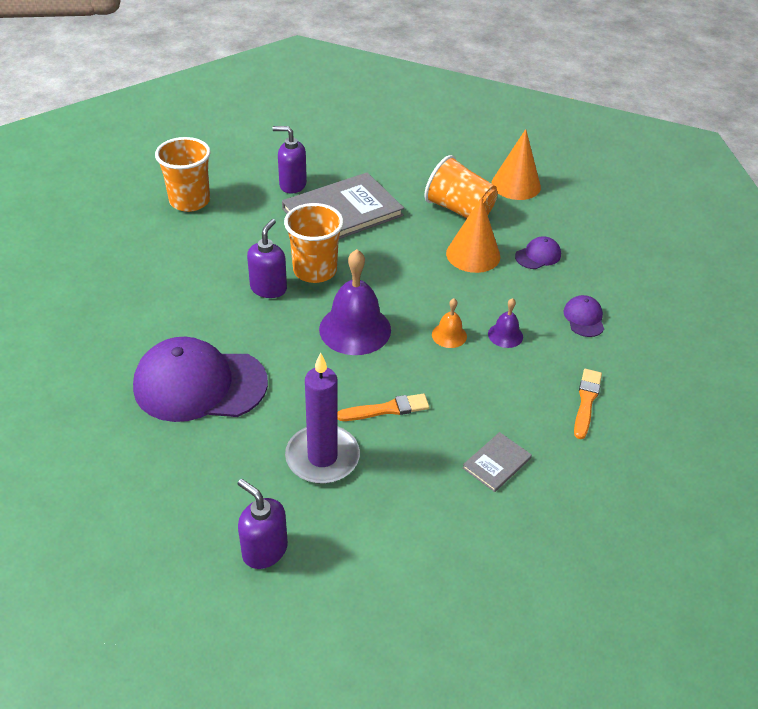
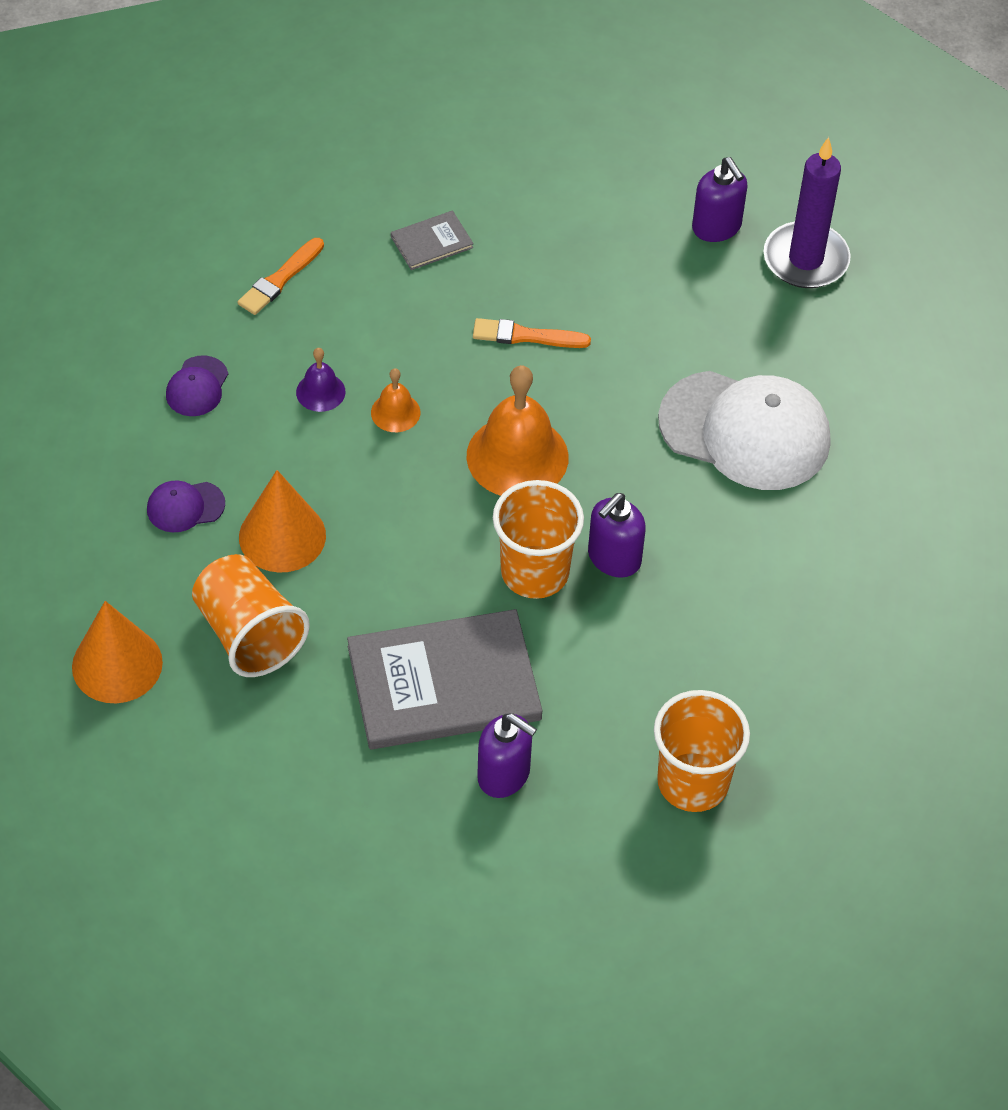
camera: 160 degrees left, 10 degrees up
(199, 384) = (745, 431): purple cap -> white cap
(322, 457) = (624, 301): purple candle -> purple candle (805, 259)
(355, 329) = (517, 456): purple bell -> orange bell

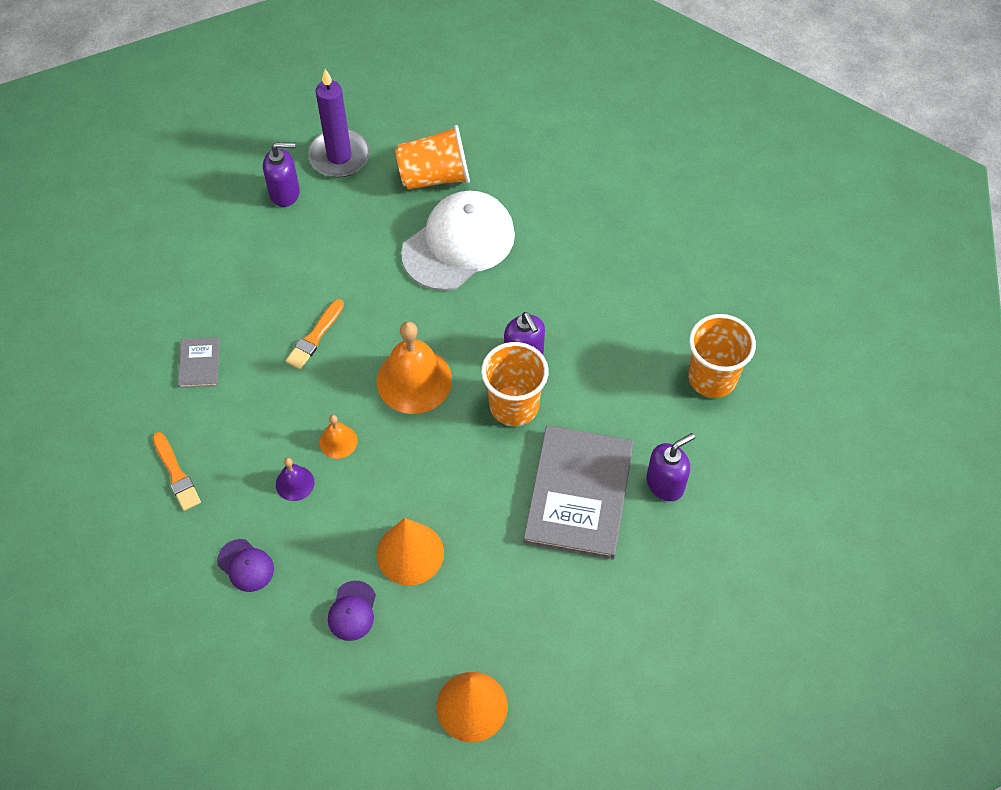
camera: 65 degrees left, 5 degrees up
(249, 634) = (485, 605): orange cup -> orange cup (434, 176)

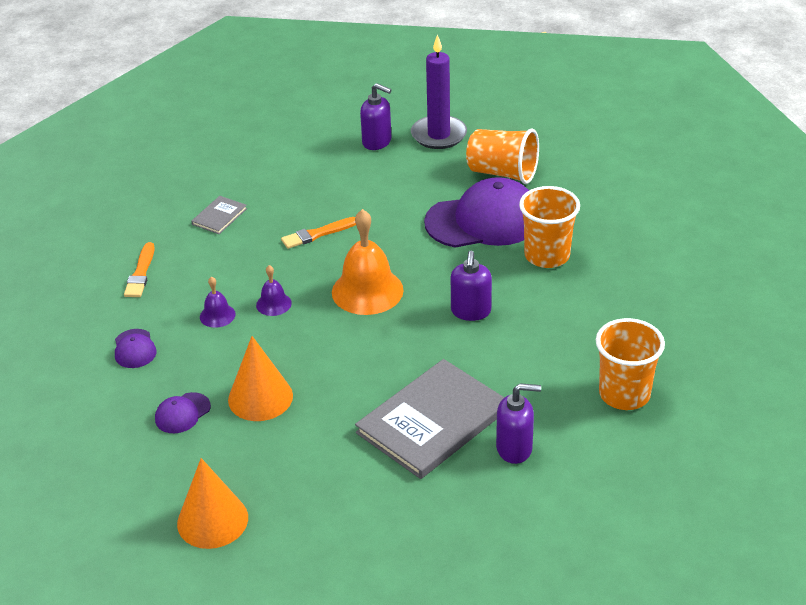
camera: 35 degrees right, 20 degrees down
(338, 441) = (273, 304): orange bell -> purple bell
(459, 243) = (483, 221): white cap -> purple cap
(514, 406) = (432, 340): orange cup -> orange cup (547, 256)

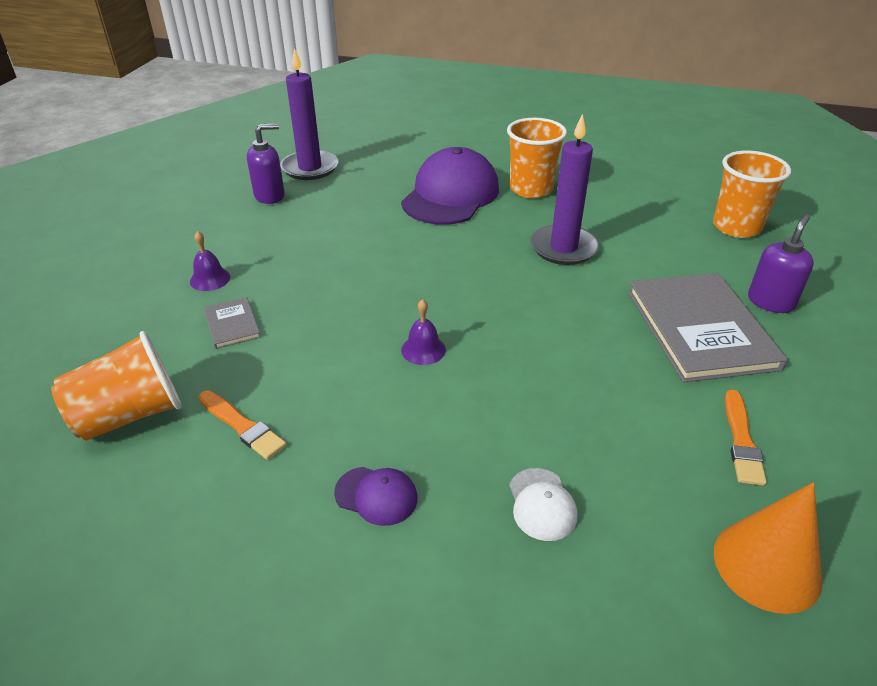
camera: 55 degrees left, 0 degrees up
(182, 413) = (542, 504): purple cap -> white cap
(217, 315) = (394, 397): purple bell -> purple bell (210, 279)
(260, 397) = (569, 425): orange cone -> none
(317, 234) = (351, 278): orange brush -> orange brush (741, 440)
(367, 291) = (472, 286): orange bell -> none
(471, 311) = (563, 248): purple soap dispenser -> purple candle
(502, 173) = (402, 164): orange cup -> orange cup (130, 415)

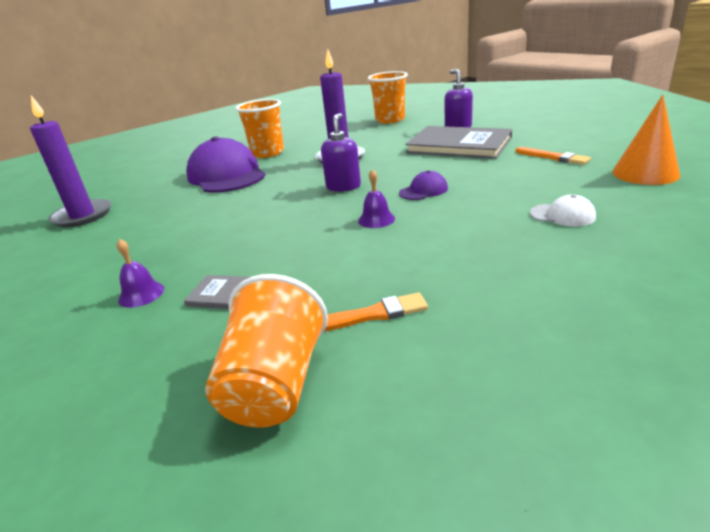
camera: 50 degrees left, 10 degrees down
(270, 196) = (81, 240): purple soap dispenser -> purple soap dispenser (343, 186)
(376, 495) = (510, 269): purple cap -> purple cap (423, 190)

